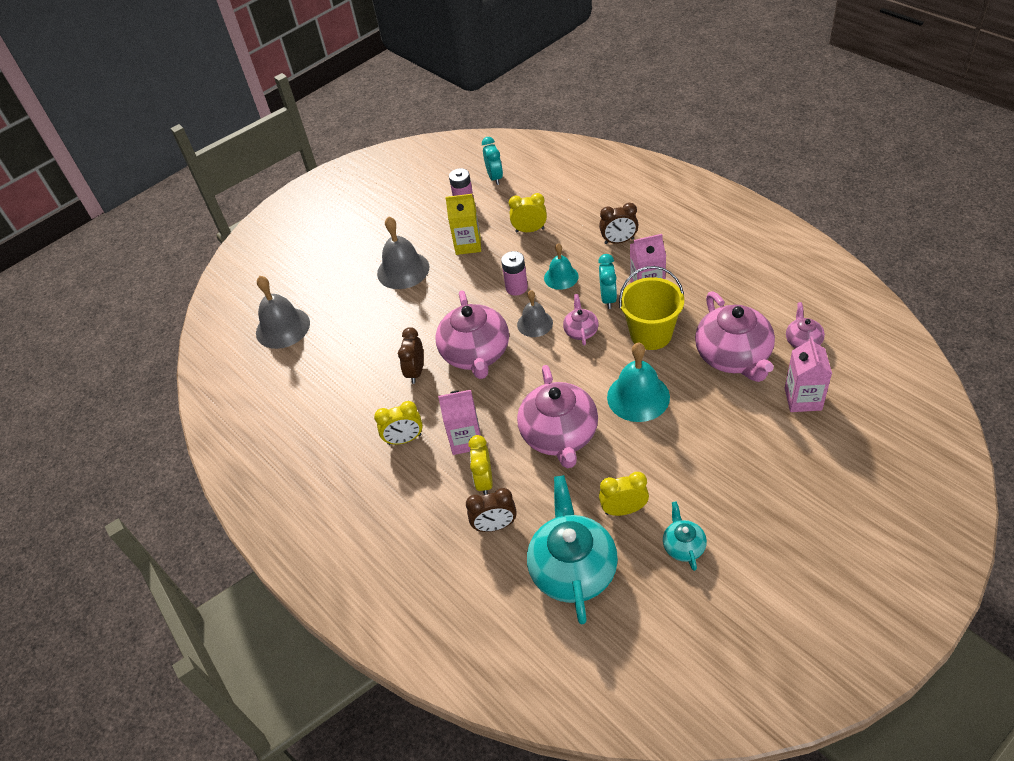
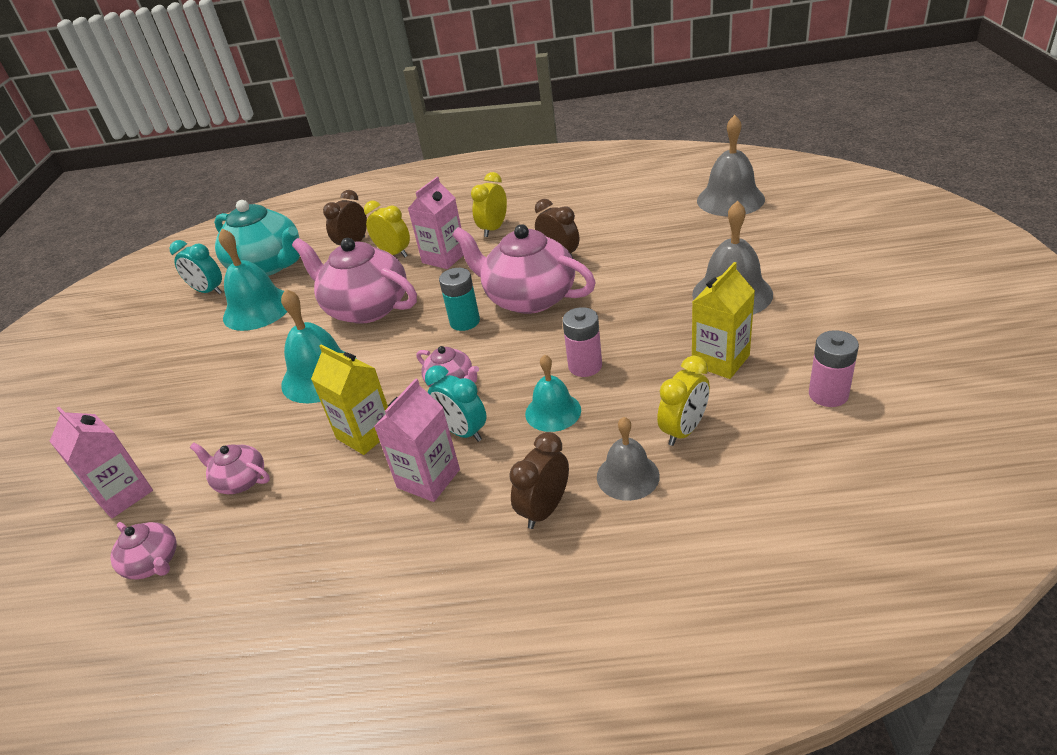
camera: 130 degrees right, 10 degrees down
(495, 177) = (872, 458): turquoise clock -> turquoise clock (208, 291)
(526, 367) = (465, 321): none -> turquoise battery
(535, 323) = (510, 354): grey bell -> grey bell (628, 476)
(624, 510) = (257, 309): yellow clock -> turquoise bell
(651, 334) = (365, 433): yellow bucket -> yellow carton
(683, 546) = (187, 323): turquoise teapot -> none
(733, 356) = (240, 480): pink teapot -> pink teapot, size x0.48

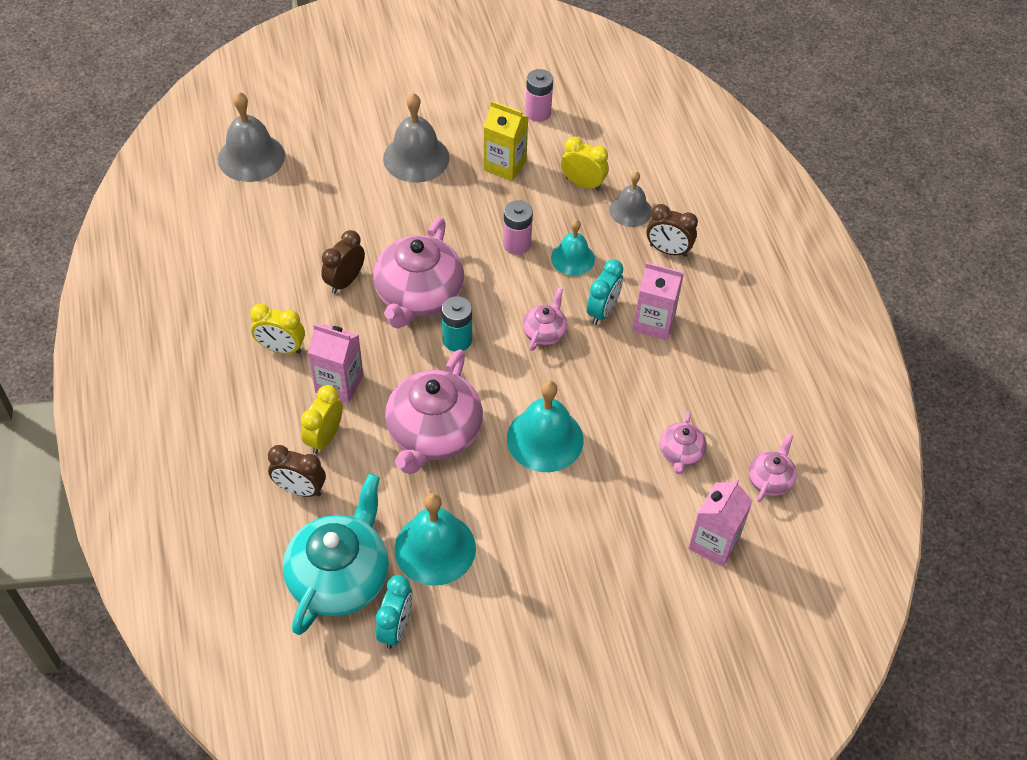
camera: 110 degrees left, 15 degrees up
(365, 433) = (614, 378): yellow carton -> none

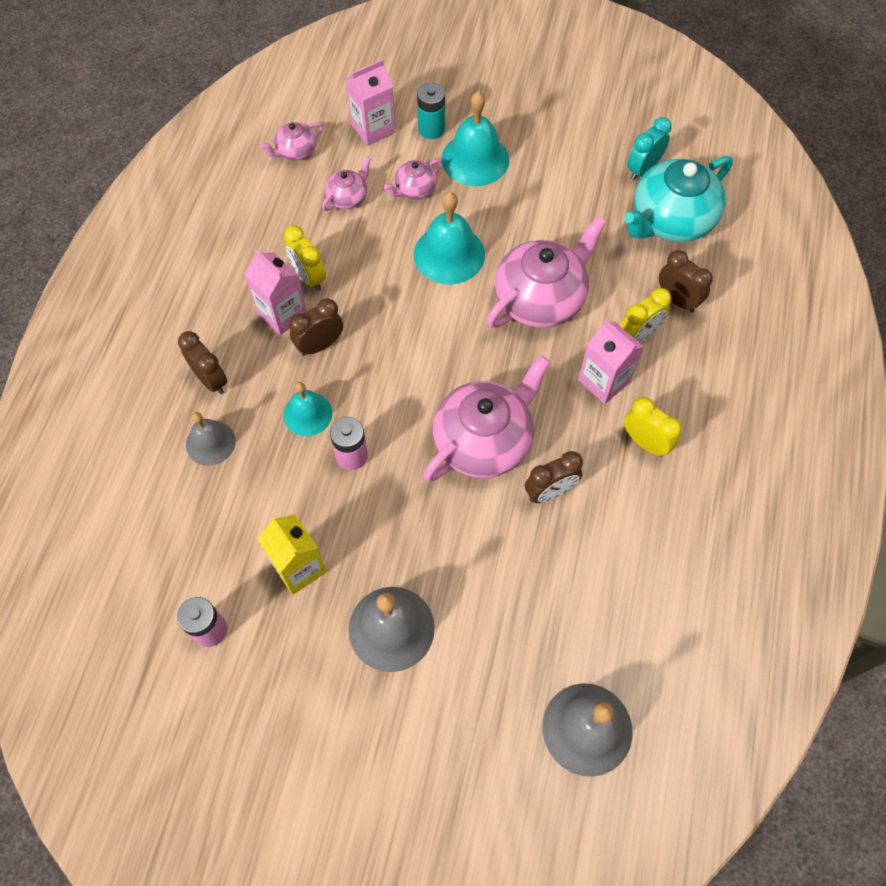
camera: 150 degrees left, 10 degrees up
(435, 548) = (586, 210): turquoise bell -> turquoise bell (475, 159)
(457, 340) = (472, 376): turquoise battery -> turquoise battery (431, 129)
(544, 332) = (387, 348): pink teapot -> pink teapot (414, 189)
(583, 184) = (233, 500): yellow clock -> yellow clock (309, 277)
(602, 311) = (320, 345): turquoise clock -> brown clock

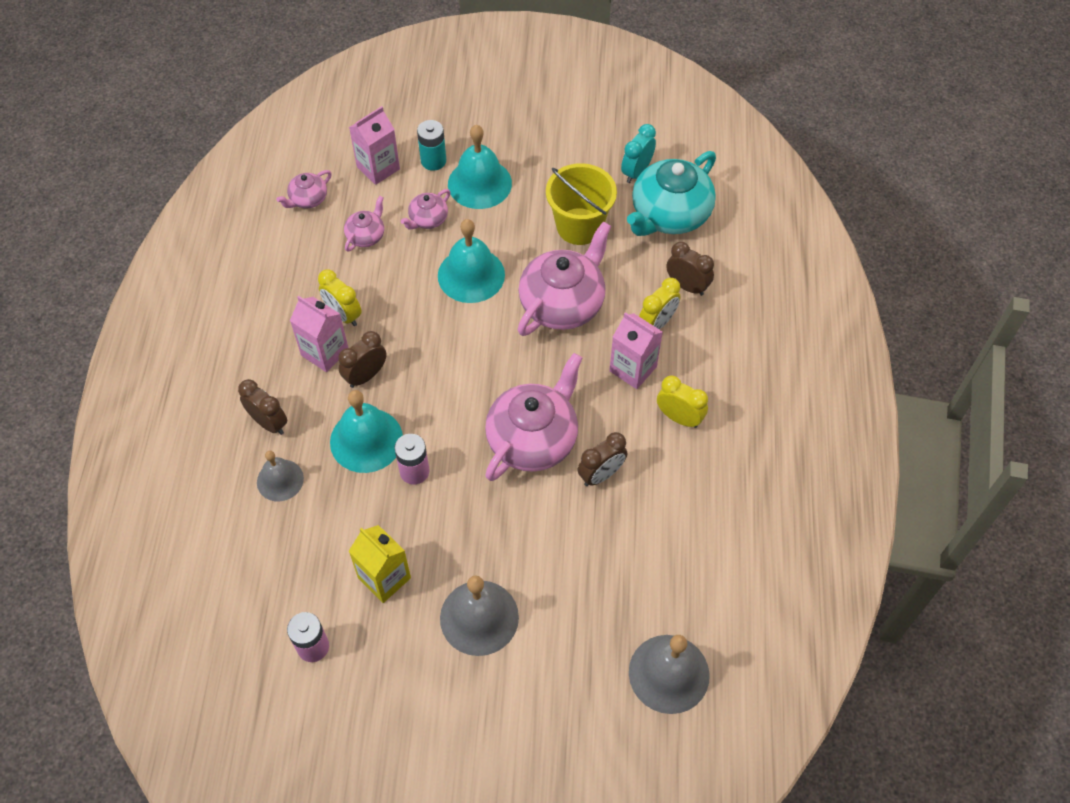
camera: 10 degrees left, 5 degrees down
(307, 414) = (366, 440): turquoise bell -> turquoise bell, size x1.59
(572, 219) = (579, 226): none -> yellow bucket

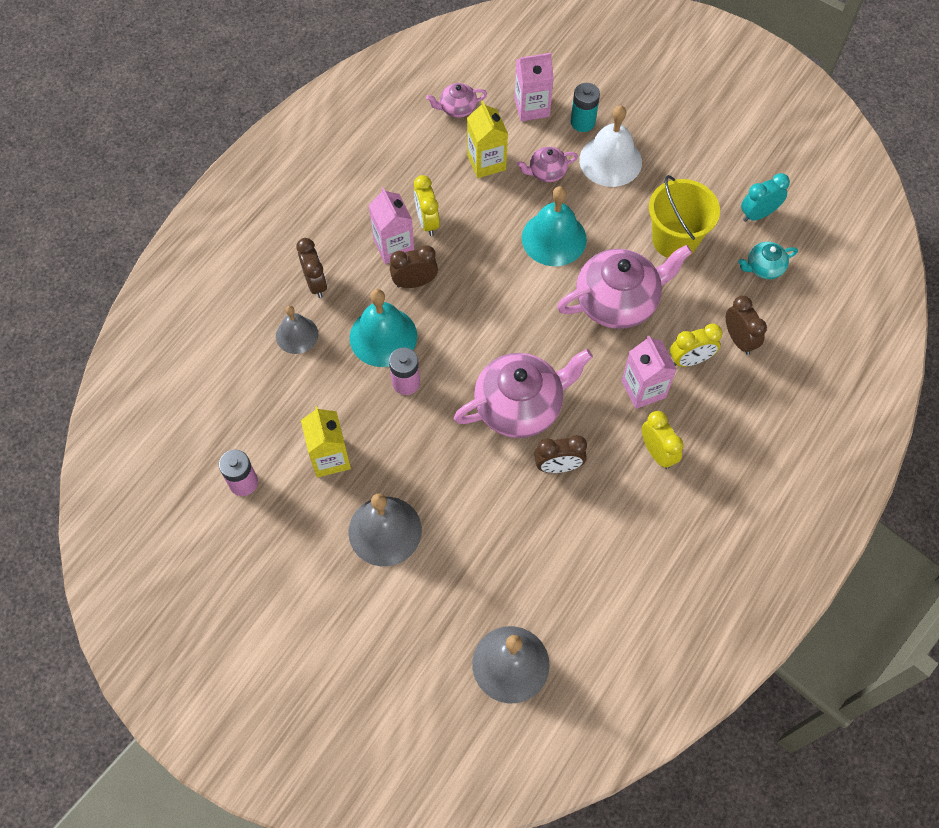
camera: 30 degrees right, 5 degrees up
(366, 236) = (486, 162): pink teapot -> yellow carton
(479, 183) = (610, 161): turquoise bell -> white bell
(669, 215) = (763, 267): turquoise teapot -> turquoise teapot, size x0.48

